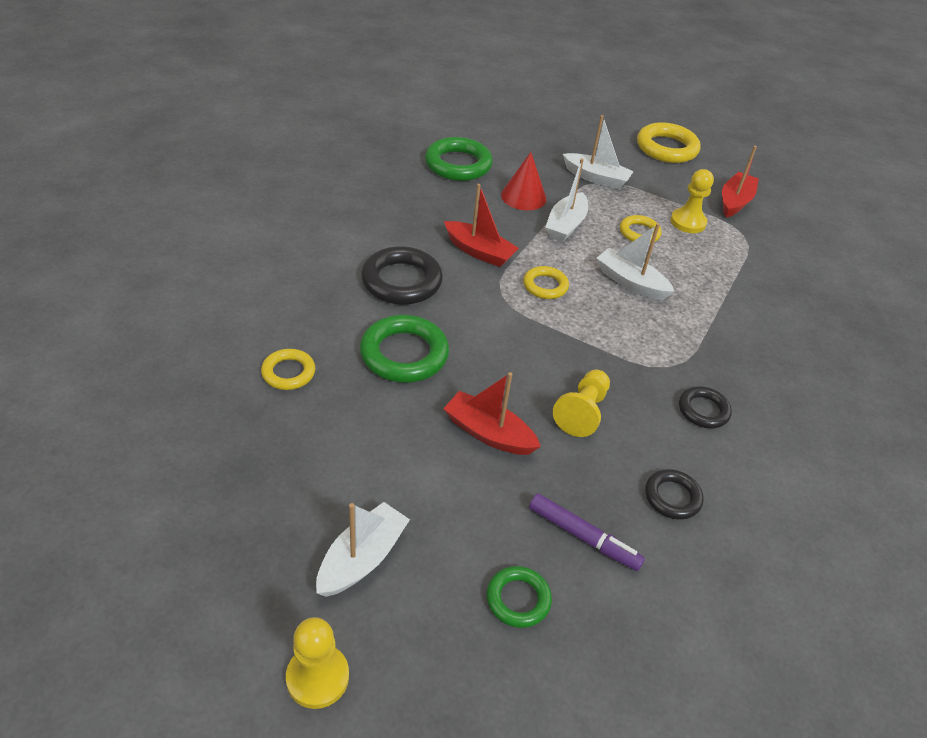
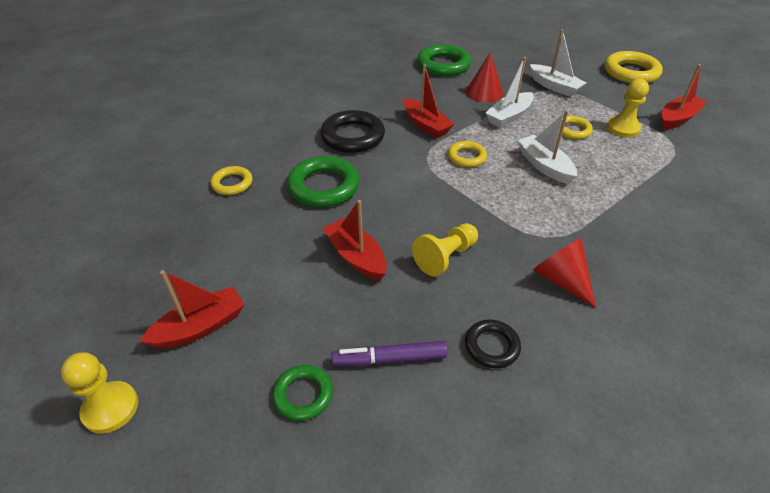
camera: 25 degrees right, 0 degrees up
(362, 558) = (200, 327): white boat -> red boat
(583, 537) = (389, 359): purple marker -> purple marker turned 120 degrees clockwise
(703, 410) = (561, 279): black ring -> red cone

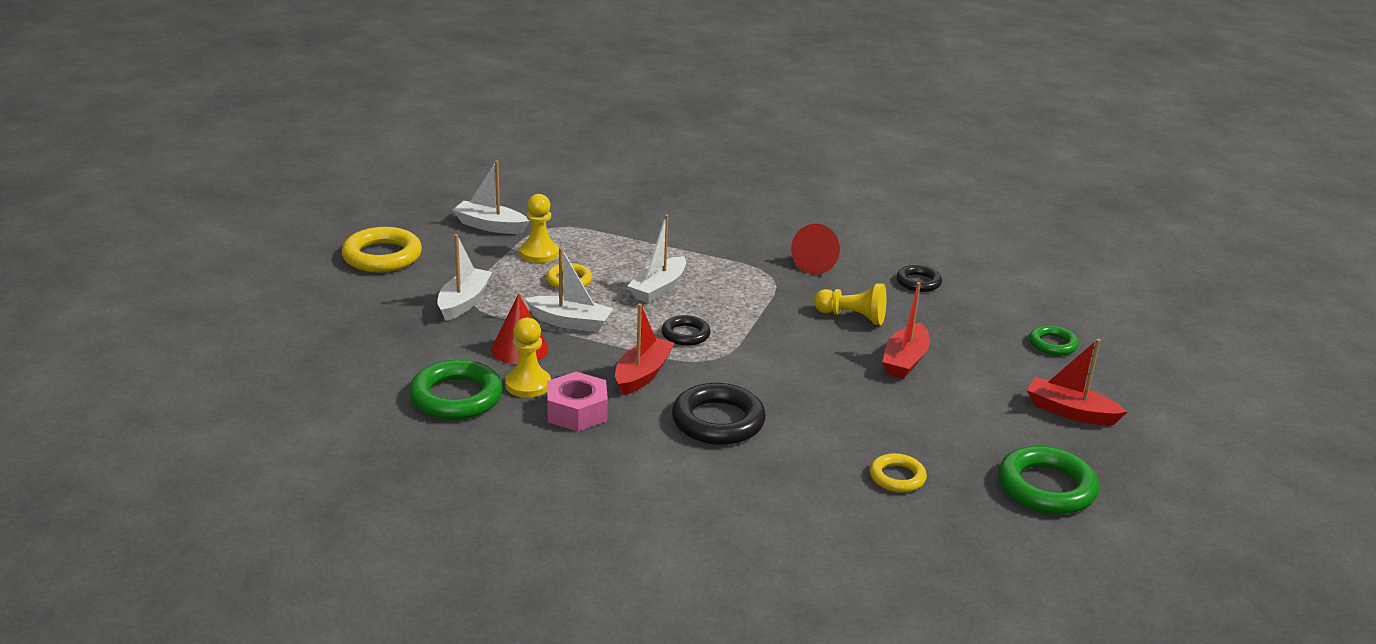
camera: 120 degrees left, 15 degrees down
(110, 408) = (1174, 421): yellow pawn -> yellow pawn (528, 384)
(324, 186) = (832, 410): green ring -> green ring (1046, 487)
(389, 359) = (981, 318): purple marker -> none
(402, 94) = (577, 411): none -> pink nut
(466, 157) = (685, 334): yellow ring -> black ring
(677, 119) = (490, 226): red boat -> white boat

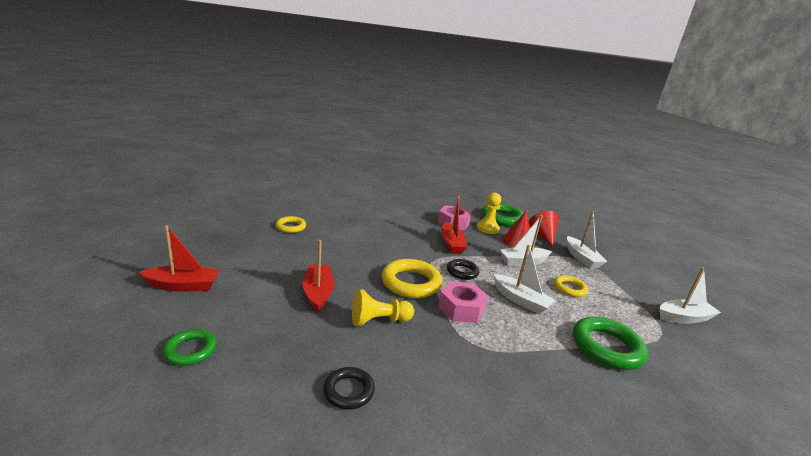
camera: 145 degrees right, 5 degrees down
(382, 256) = (664, 273): yellow ring -> yellow ring (411, 283)
(539, 253) = (619, 304): yellow pawn -> none
(658, 289) = (520, 300): white boat -> white boat turned 135 degrees clockwise
(718, 421) = (393, 232): black ring -> none
(744, 301) = (461, 308): none -> pink nut
(817, 264) = (455, 376): red cone -> red cone (542, 235)
(1046, 487) = (206, 238): green ring -> green ring (606, 347)

